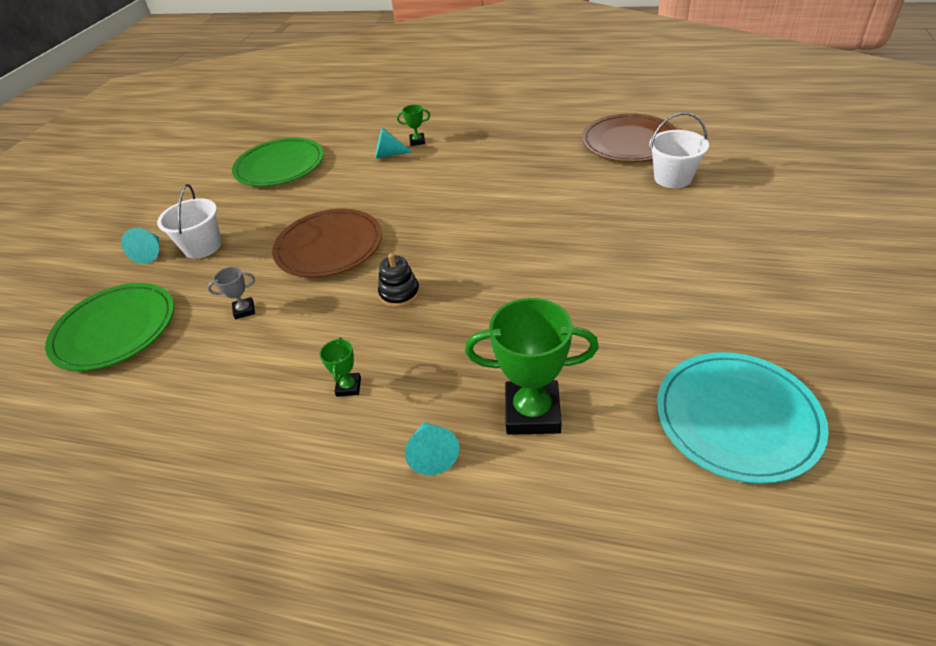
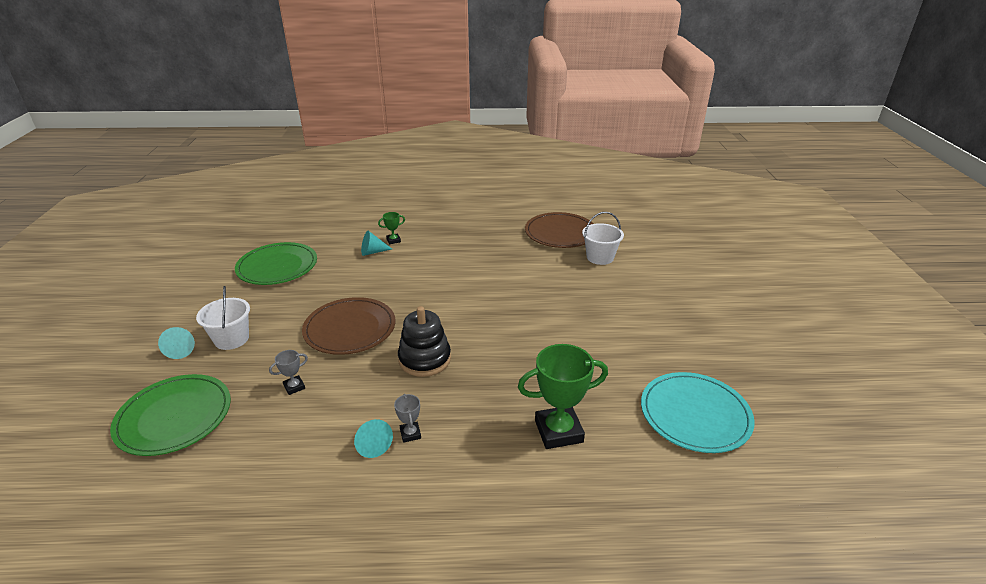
camera: 20 degrees left, 10 degrees down
(348, 387) = (410, 434): green trophy -> grey trophy
(399, 293) = (424, 359): black stacking toy -> black stacking toy, size x1.60
(432, 454) = (495, 471): turquoise cone -> turquoise cone (372, 444)

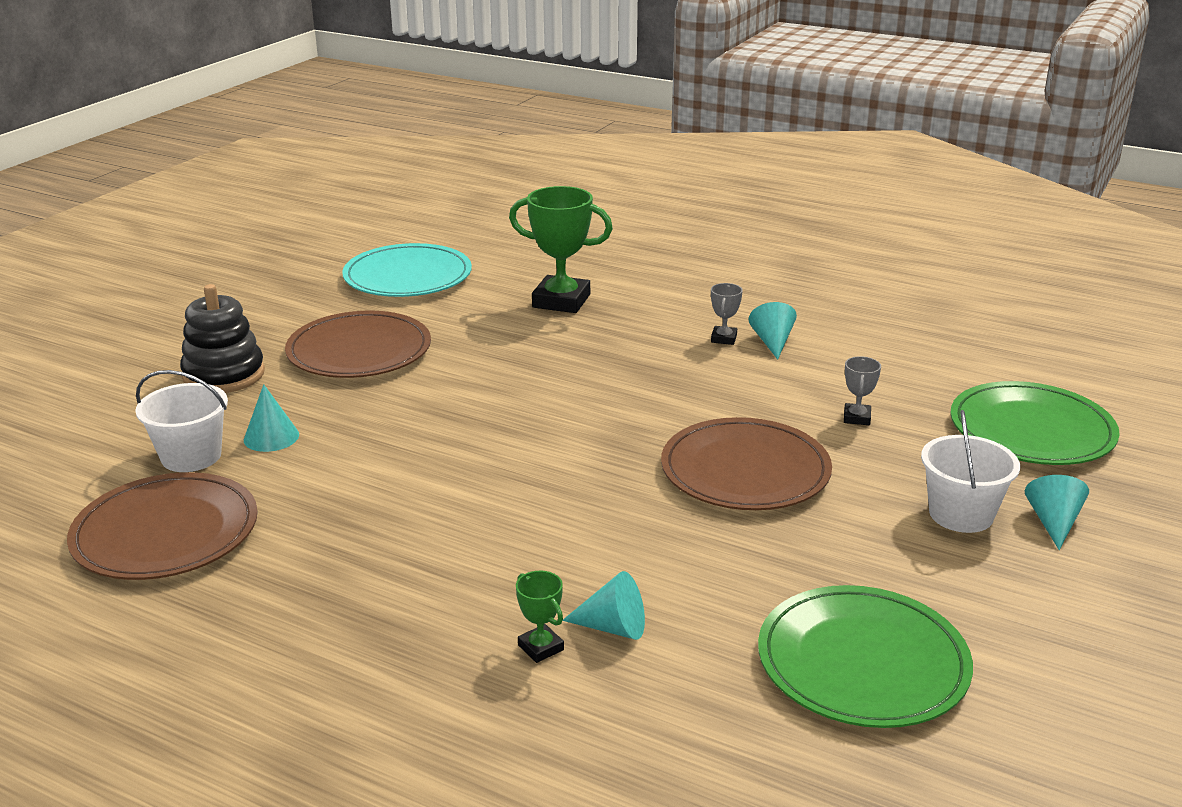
camera: 150 degrees left, 5 degrees down
(294, 387) = (857, 418): grey trophy -> grey trophy turned 75 degrees counterclockwise
(393, 240) = (541, 647): green trophy -> green trophy turned 45 degrees clockwise
(424, 359) = (654, 398): black stacking toy -> black stacking toy (224, 375)
(583, 274) = (271, 437): none -> turquoise cone
(621, 334) = (359, 351): none -> brown plate

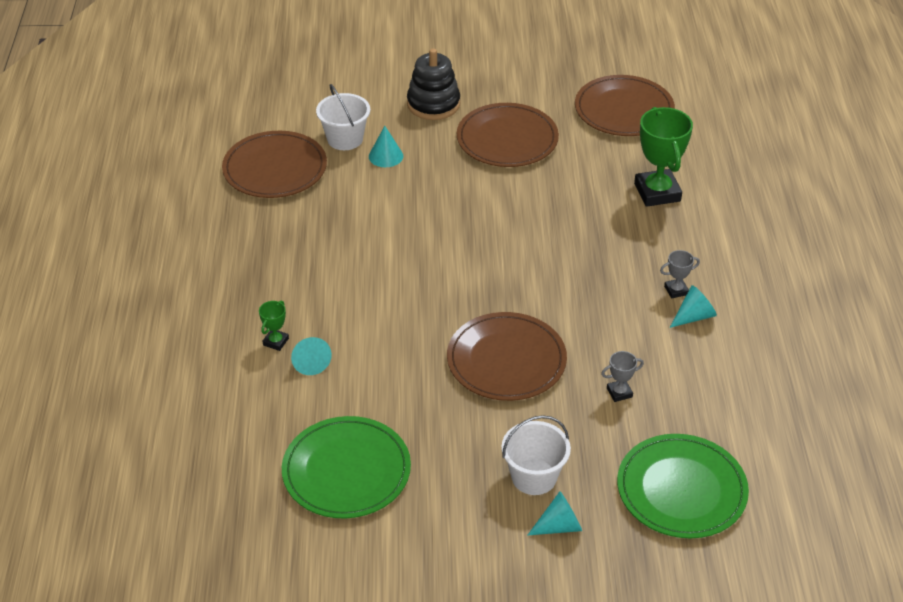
camera: 60 degrees right, 15 degrees up
(408, 276) = (624, 110): turquoise plate -> brown plate

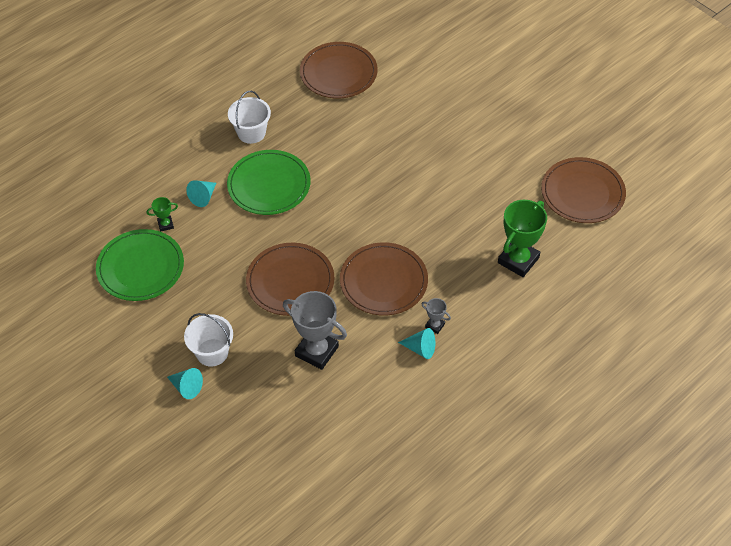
camera: 50 degrees right, 10 degrees up
(276, 342) = (204, 172): green trophy -> green trophy (165, 224)
(345, 139) = (398, 84): white bucket -> white bucket (251, 133)
(386, 156) = (404, 112): turquoise cone -> none
(433, 104) = (477, 100): black stacking toy -> none
(507, 139) = (485, 155): brown plate -> brown plate (383, 281)
(619, 392) = (316, 351): grey trophy -> grey trophy, size x2.15
(681, 489) = (267, 429): green plate -> green plate (269, 185)

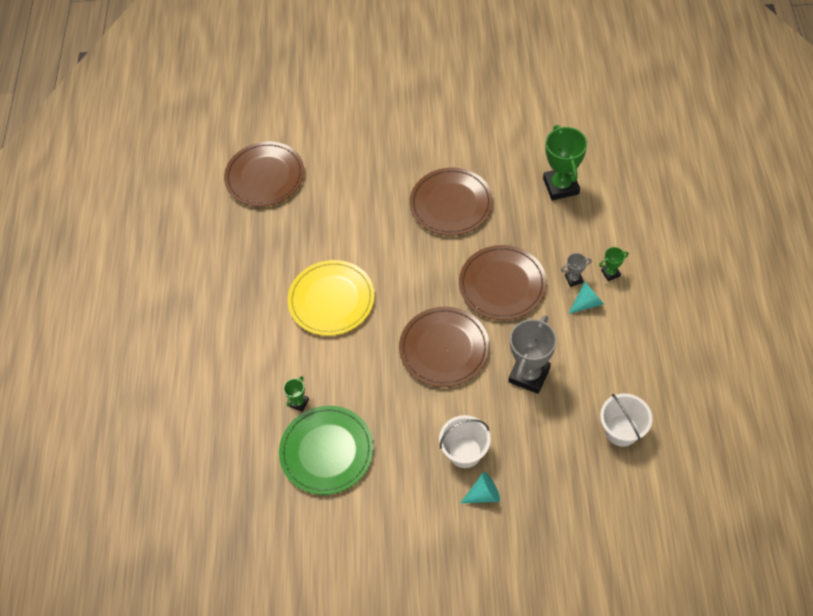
camera: 45 degrees left, 5 degrees up
(203, 197) = (297, 355): turquoise cone -> none
(251, 133) = (264, 276): white bucket -> white bucket (621, 430)
(269, 185) = (331, 300): green plate -> yellow plate
(316, 351) = (529, 375): grey trophy -> grey trophy turned 45 degrees counterclockwise
(465, 347) = (610, 273): none -> green trophy
(582, 193) = (536, 106): brown plate -> brown plate (451, 204)

